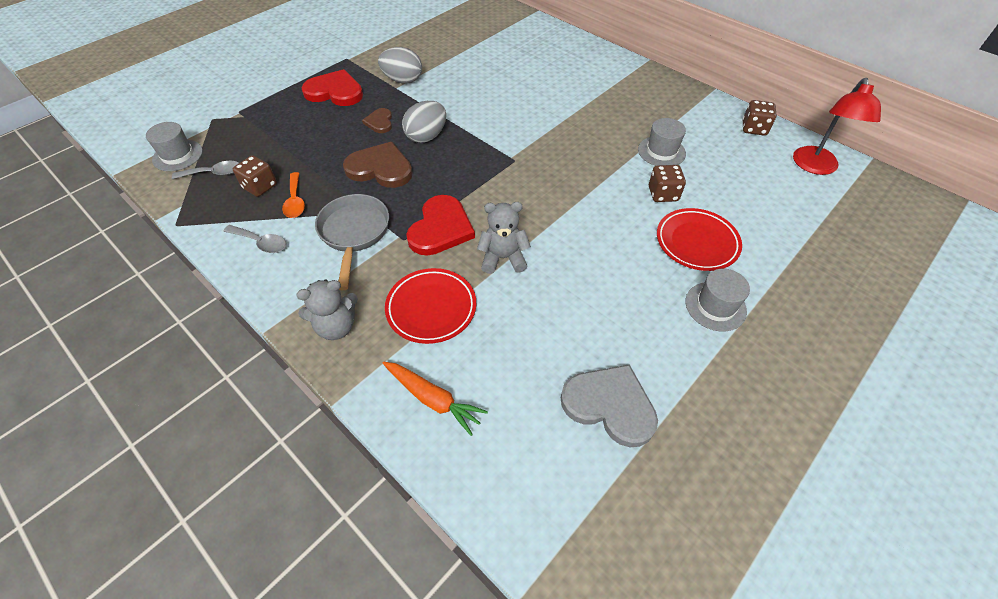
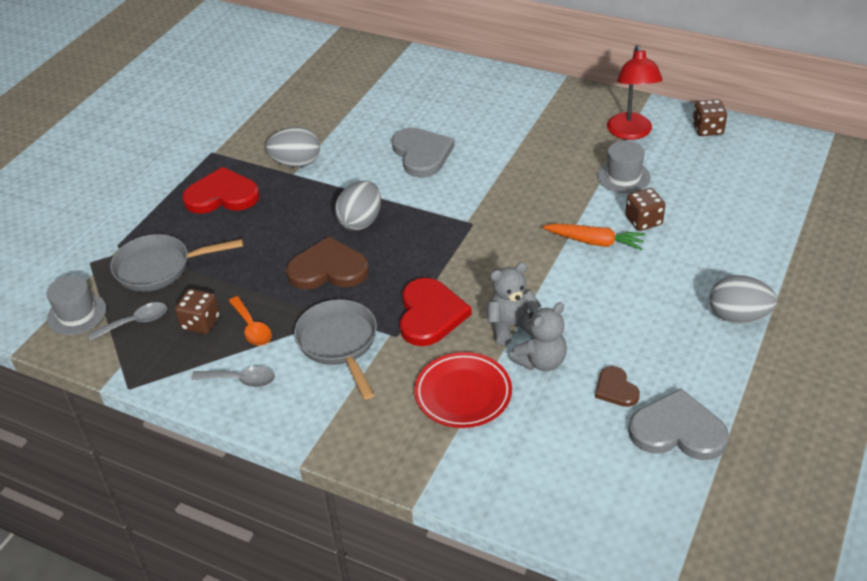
camera: 15 degrees left, 10 degrees down
(257, 135) = (159, 268): none -> grey pan
(336, 326) = (375, 438): grey teddy bear -> grey teddy bear (541, 361)
(379, 122) = (297, 218): brown heart -> brown heart (615, 389)
(433, 399) = (509, 473): orange carrot -> orange carrot (594, 242)
(502, 95) = (422, 154): none -> grey heart
(696, 242) = (696, 261): red plate -> none
(715, 306) = (738, 316): grey hat -> grey egg
(815, 167) = (782, 156): red lamp -> red lamp (630, 133)

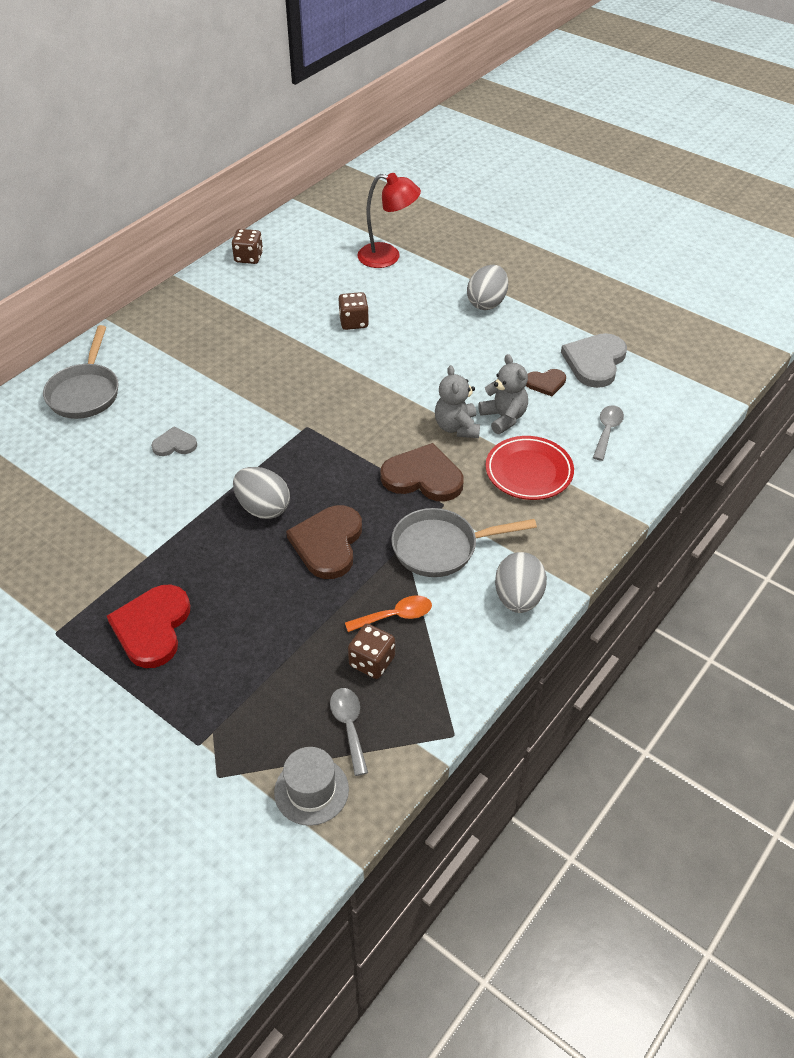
camera: 80 degrees left, 5 degrees up
(159, 268) = (261, 698): grey pan -> grey pan (85, 392)
(241, 380) = (469, 631): grey spoon -> grey spoon (607, 431)
(296, 163) = (129, 551): grey egg -> grey egg (518, 598)
(422, 154) = (174, 444): grey heart -> grey heart, size x0.55
(430, 314) = (423, 477): red heart -> brown heart
(594, 242) = (368, 356): orange carrot -> none
(623, 177) = (288, 319): grey hat -> none
(630, 133) = (226, 300): red lamp -> red lamp (388, 257)

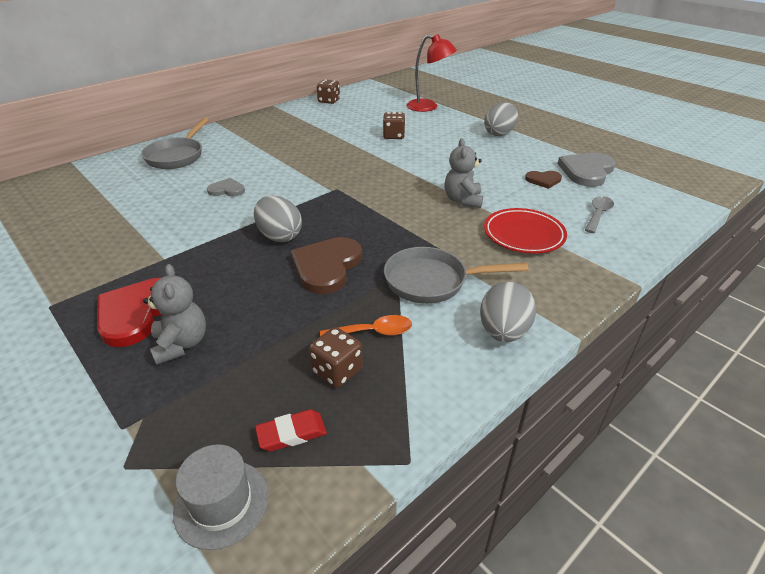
camera: 10 degrees right, 10 degrees down
(349, 726) = (291, 433): grey spoon -> red eraser
(423, 477) = (426, 229): brown heart -> none
(503, 418) = (504, 198): grey teddy bear -> grey teddy bear (181, 344)

